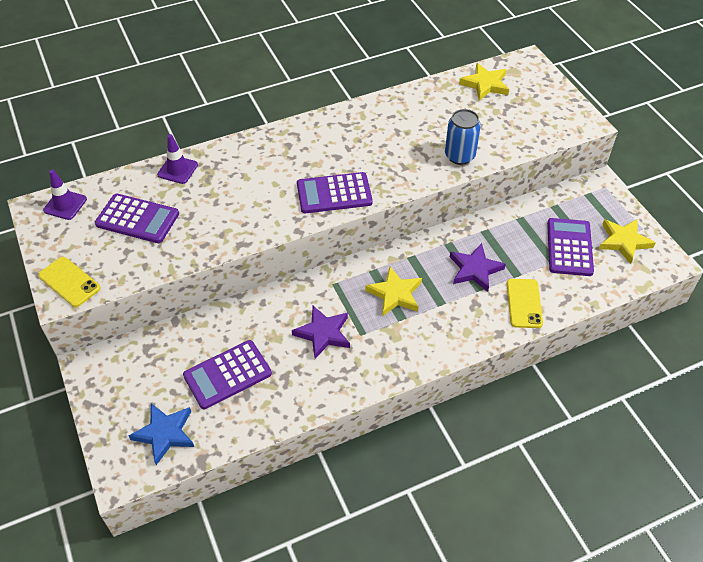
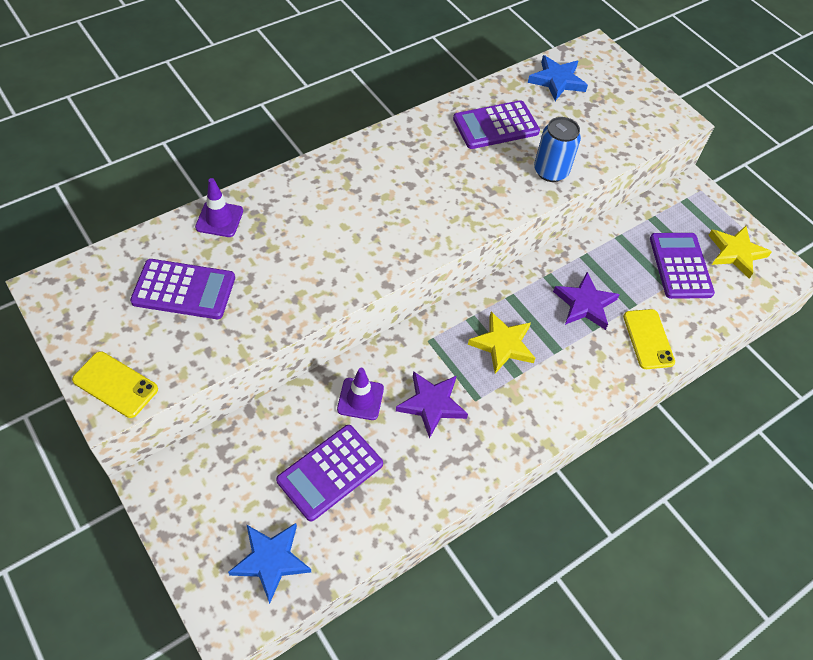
camera: 15 degrees left, 5 degrees up
(65, 205) = (85, 280): purple traffic cone -> purple traffic cone (360, 399)
(334, 193) = (418, 232): purple calculator -> purple calculator (496, 126)
(485, 84) = (557, 81): yellow star -> blue star

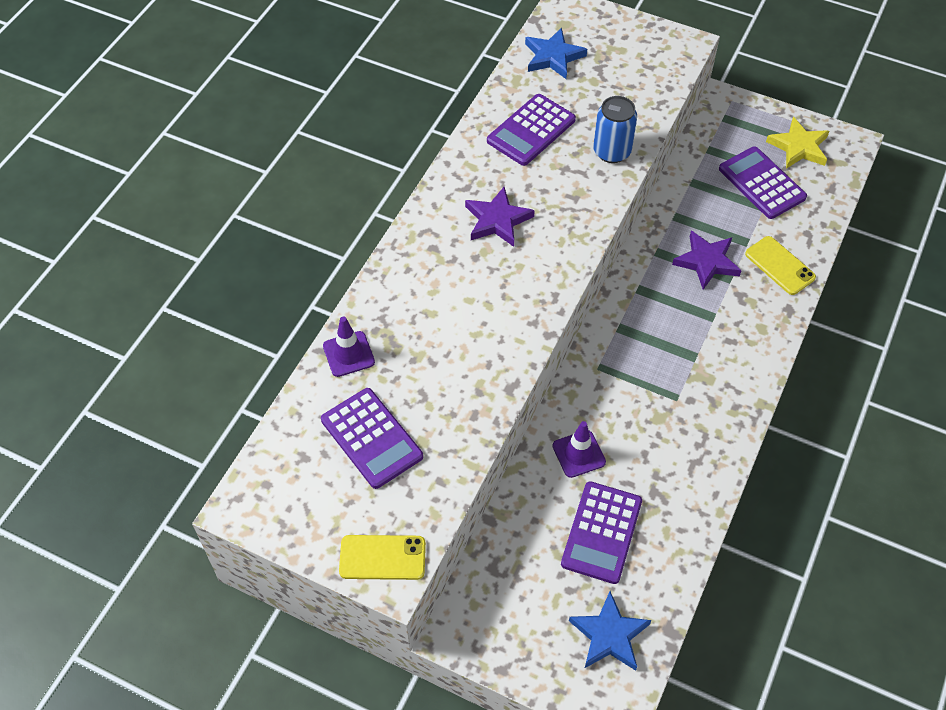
camera: 25 degrees left, 0 degrees up
(184, 290) = (371, 438): purple calculator -> purple calculator turned 75 degrees clockwise
(431, 404) = (643, 424): purple star -> purple star (497, 220)
(502, 345) = (664, 337): yellow star -> none

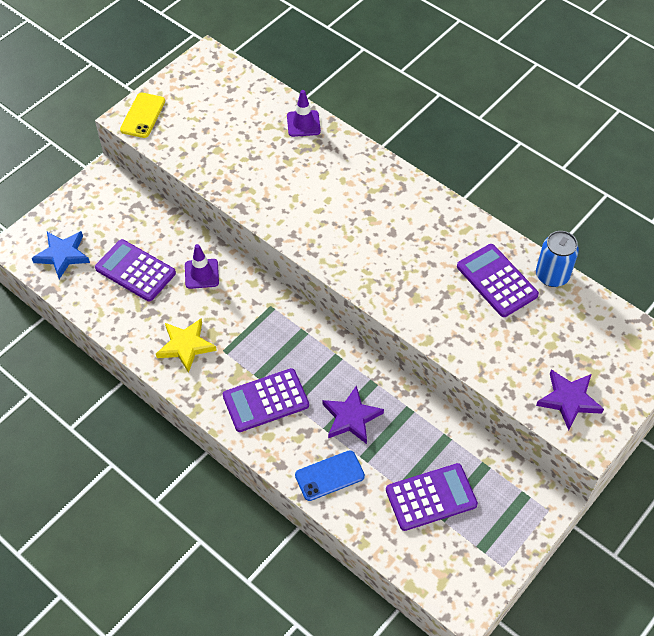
camera: 105 degrees right, 0 degrees up
(371, 438) = (231, 124): purple calculator -> purple calculator (266, 400)
(497, 220) = (401, 234): purple star -> purple star (569, 400)
(553, 57) = (589, 321): blue star -> none
(612, 151) = (457, 334): blue can -> blue can (552, 275)
(779, 266) = (329, 476): yellow phone -> blue phone
(798, 147) = (471, 551): yellow star -> yellow star (186, 346)

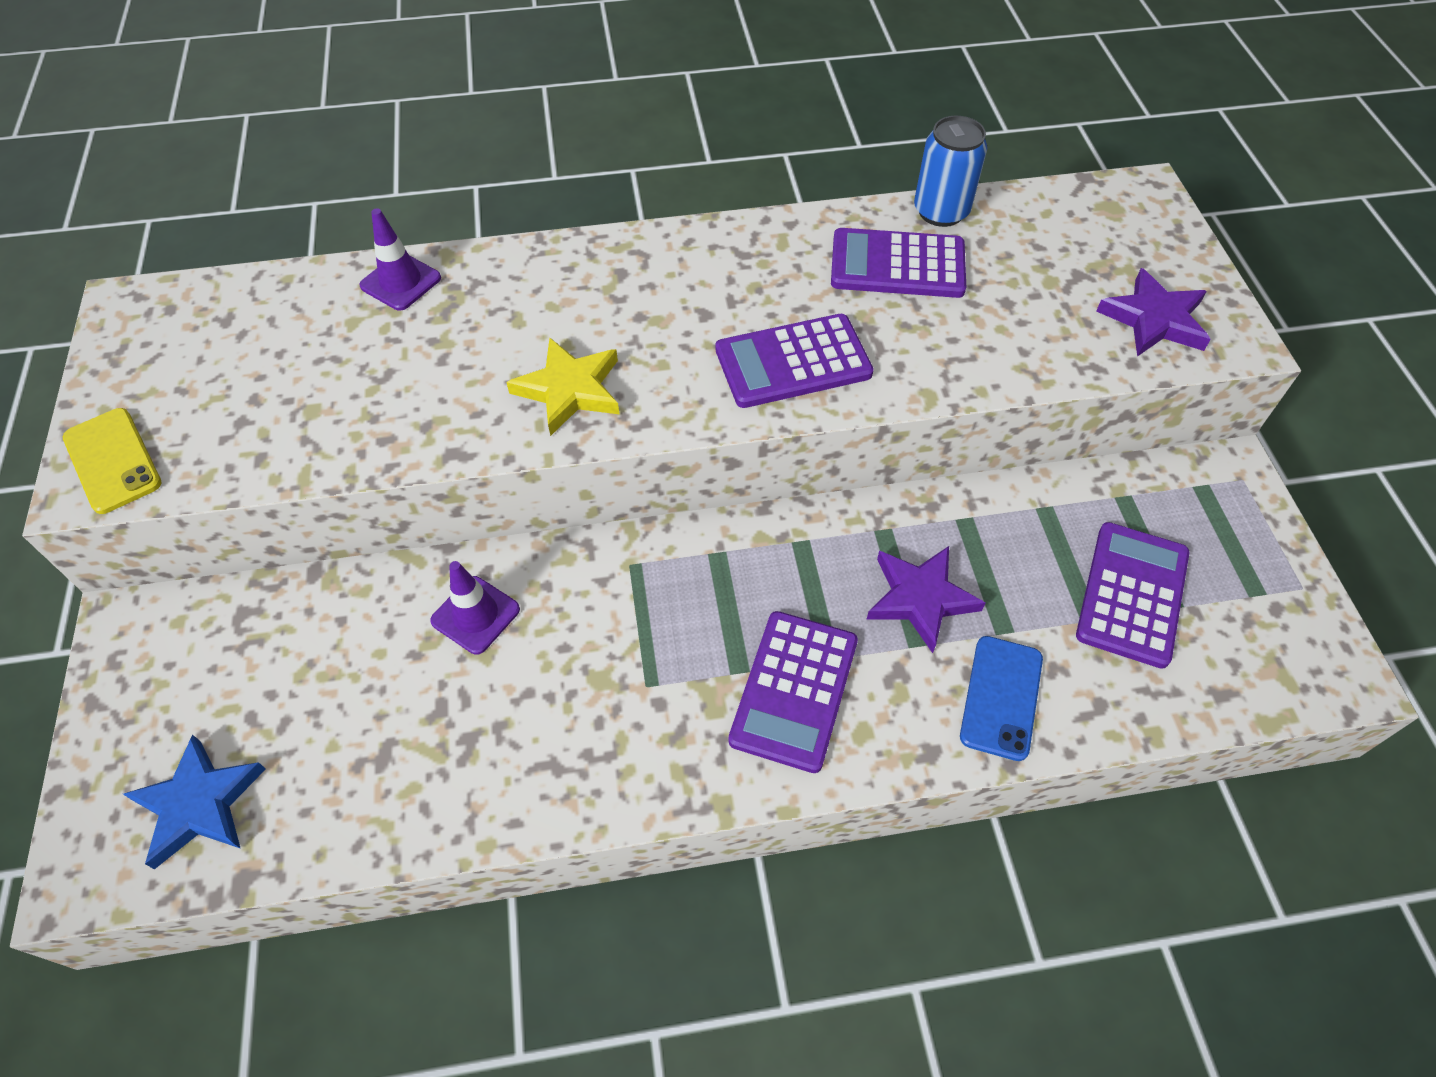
camera: 50 degrees left, 0 degrees up
(135, 271) = (363, 708): purple calculator -> purple calculator (793, 362)
(186, 346) = (585, 734): yellow star -> yellow star (569, 389)

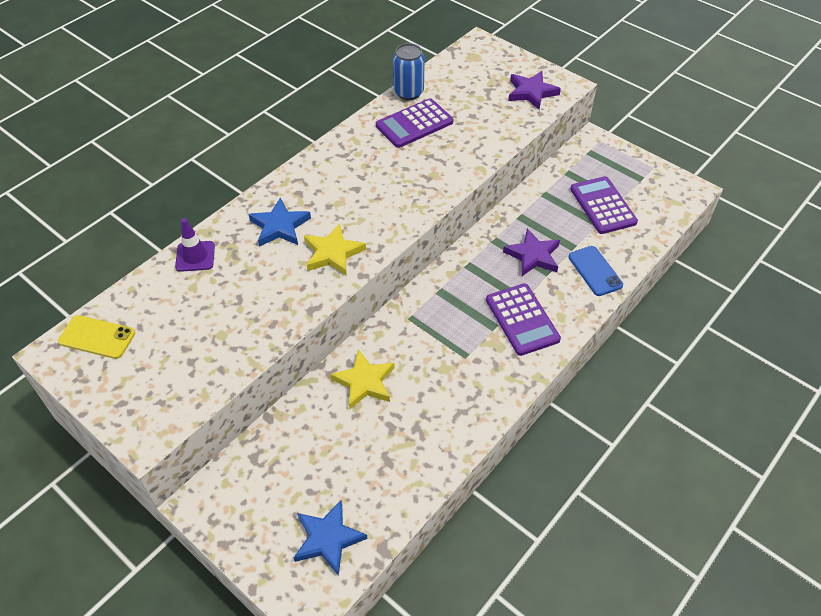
camera: 40 degrees left, 5 degrees down
(112, 460) = (145, 419): yellow phone -> yellow phone (97, 337)
(475, 615) = (364, 382): purple traffic cone -> yellow star
(544, 306) = (280, 226): none -> blue star
(793, 362) = (414, 186): purple calculator -> none

